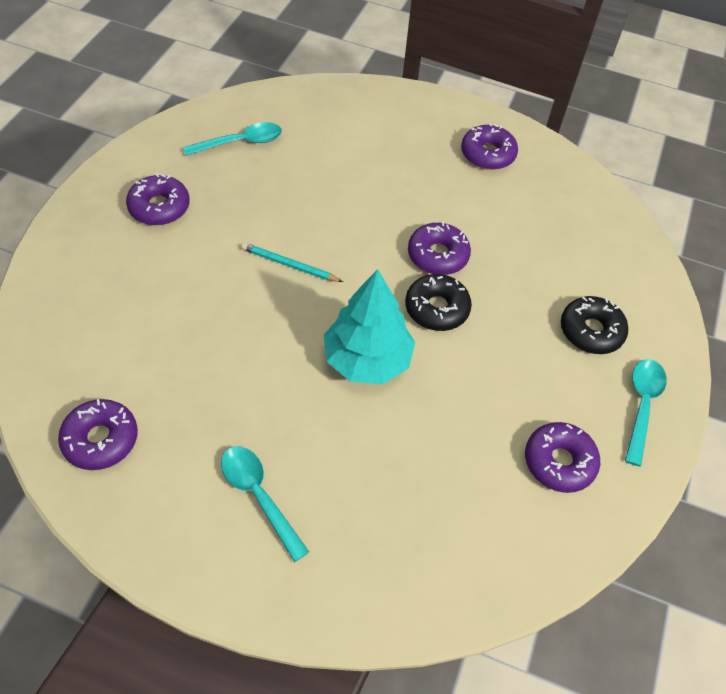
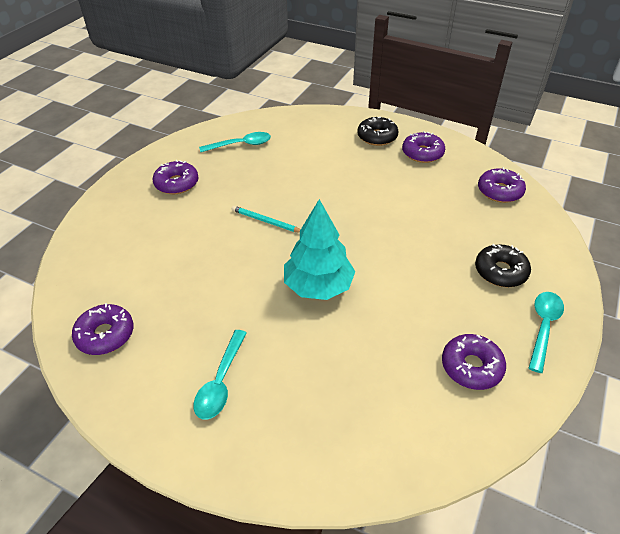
camera: 10 degrees right, 10 degrees down
(259, 496) = (221, 381): turquoise spoon -> turquoise spoon turned 135 degrees counterclockwise
(436, 308) = (376, 253): black donut -> black donut (377, 137)
(437, 255) = (379, 217): purple donut -> purple donut (499, 191)

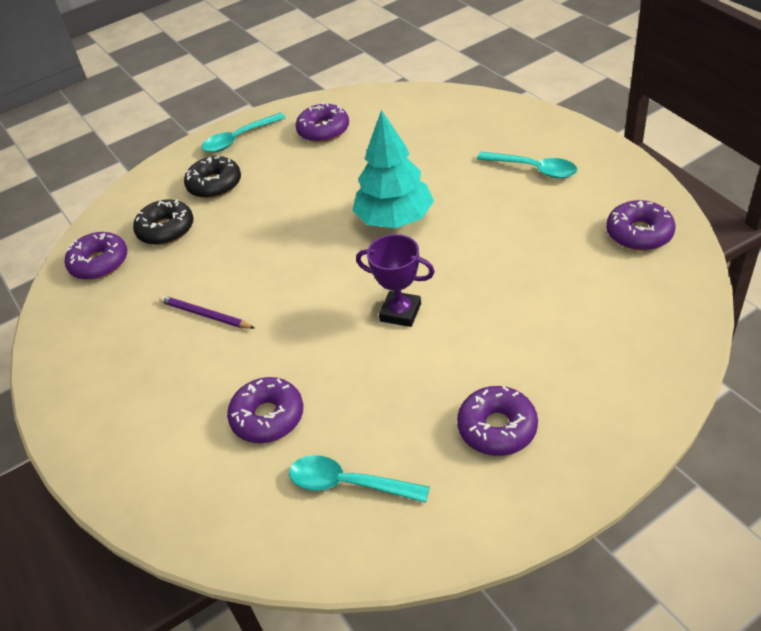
camera: 145 degrees left, 0 degrees up
(221, 381) = (533, 169): turquoise spoon -> turquoise spoon turned 75 degrees clockwise
(266, 221) = (400, 312): turquoise pencil -> purple trophy
(377, 137) = (127, 412): black donut -> black donut (166, 230)
(390, 185) = (205, 315): none -> purple pencil
(422, 153) = (107, 353): purple donut -> purple donut (268, 417)

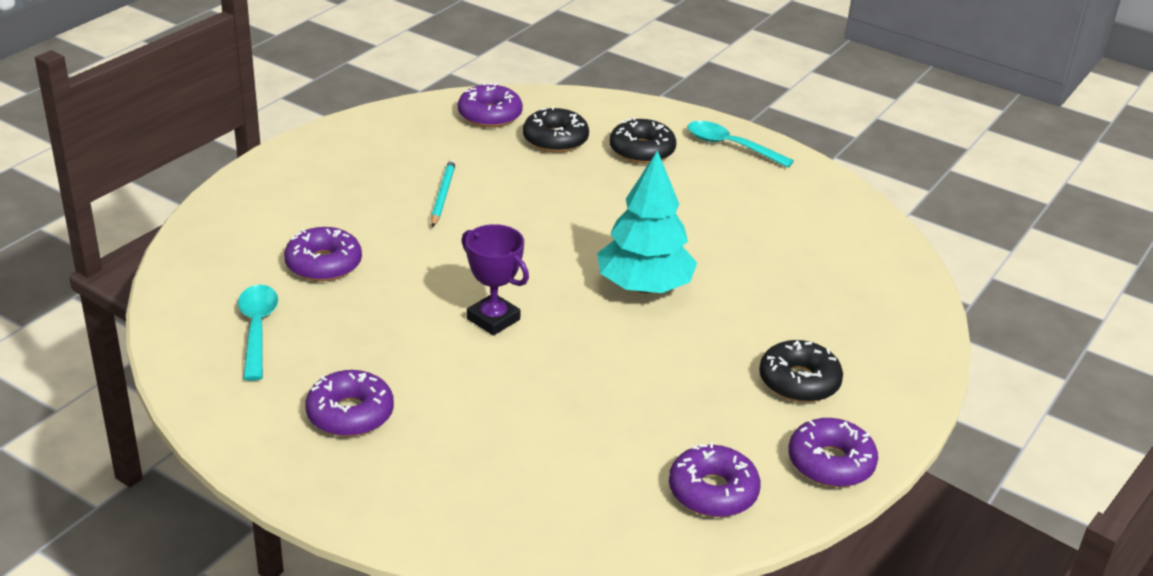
camera: 60 degrees right, 10 degrees down
(205, 315) = (442, 195): purple pencil -> turquoise pencil
(323, 130) = (782, 201): purple donut -> purple donut (830, 463)
(400, 312) = (493, 319): purple trophy -> purple trophy turned 45 degrees counterclockwise
(533, 169) = (799, 381): turquoise spoon -> black donut

